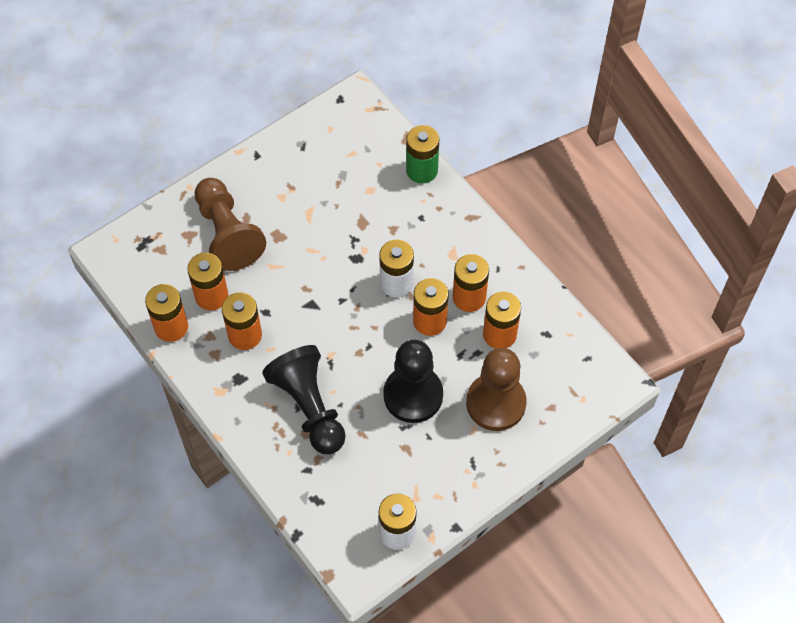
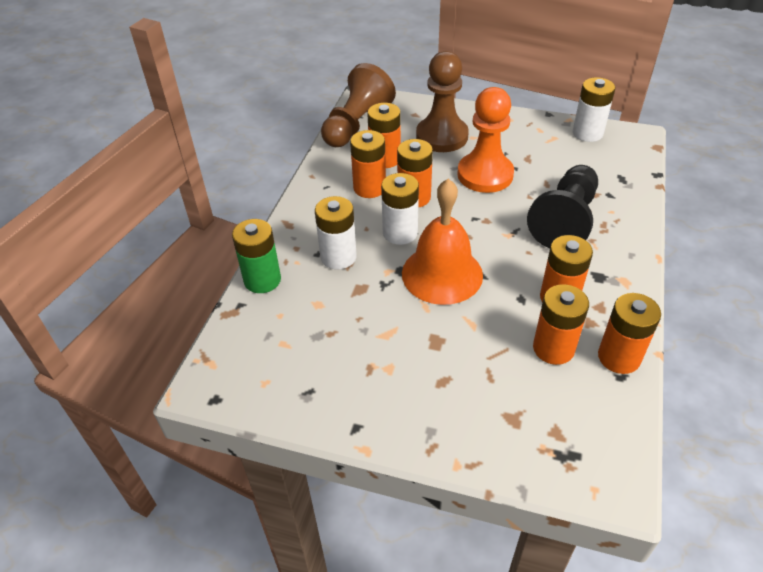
camera: 125 degrees left, 15 degrees down
(227, 234) = (477, 383): brown pawn -> brown pawn (356, 125)
(331, 280) = (442, 274): none -> orange bell
(405, 228) = (338, 257): none -> white battery
(413, 395) = (485, 174): black pawn -> orange pawn

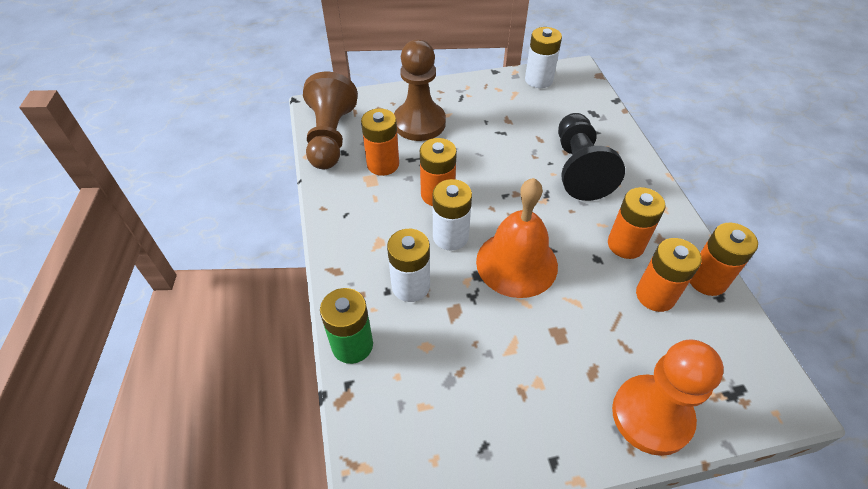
camera: 30 degrees left, 5 degrees up
(369, 188) = (389, 200): orange battery -> none
(485, 174) = (484, 148): orange pawn -> orange pawn (651, 415)

